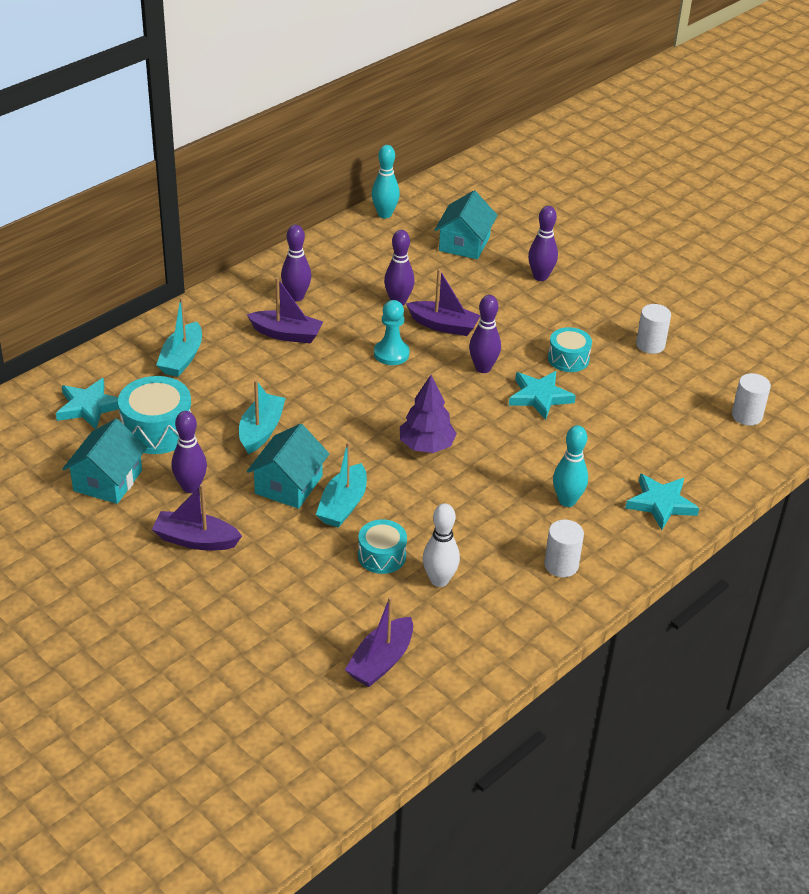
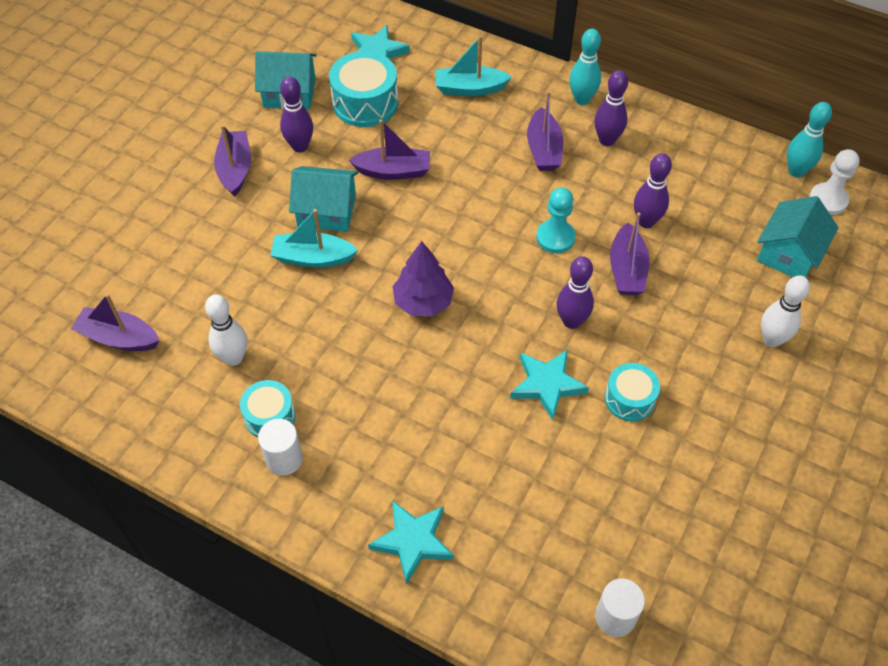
camera: 75 degrees right, 15 degrees up
(261, 430) = (393, 171): turquoise boat -> purple boat
(382, 556) = (253, 305): turquoise drum -> turquoise drum (270, 416)
(421, 210) = (828, 200): none -> white pawn
(464, 243) = (789, 253): turquoise house -> turquoise house turned 60 degrees counterclockwise
(540, 276) = (771, 339): purple bowling pin -> white bowling pin
(567, 501) = (384, 445): turquoise bowling pin -> turquoise bowling pin (582, 99)
(650, 345) = (702, 481): white cylinder -> none

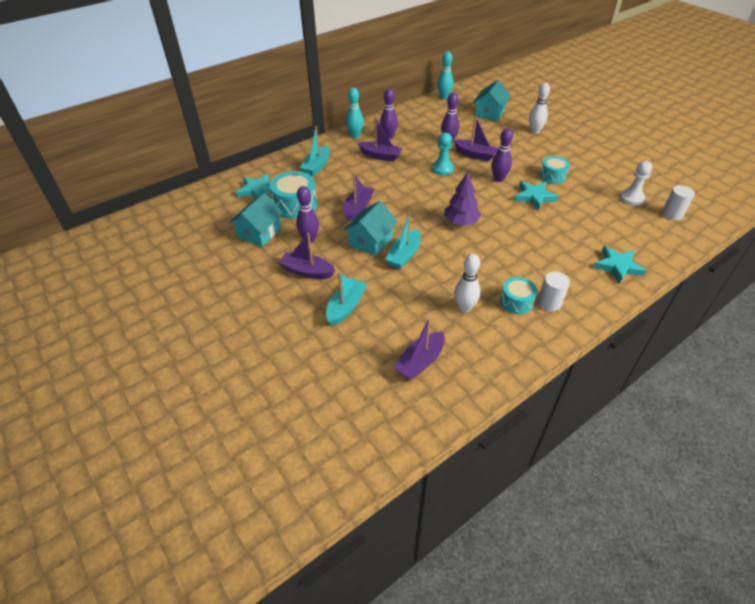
camera: 65 degrees left, 10 degrees down
(186, 232) = (346, 307): none -> turquoise boat
(789, 253) = (489, 113): turquoise house -> turquoise house turned 60 degrees clockwise
(828, 200) = (465, 96): white pawn -> white pawn (631, 198)

